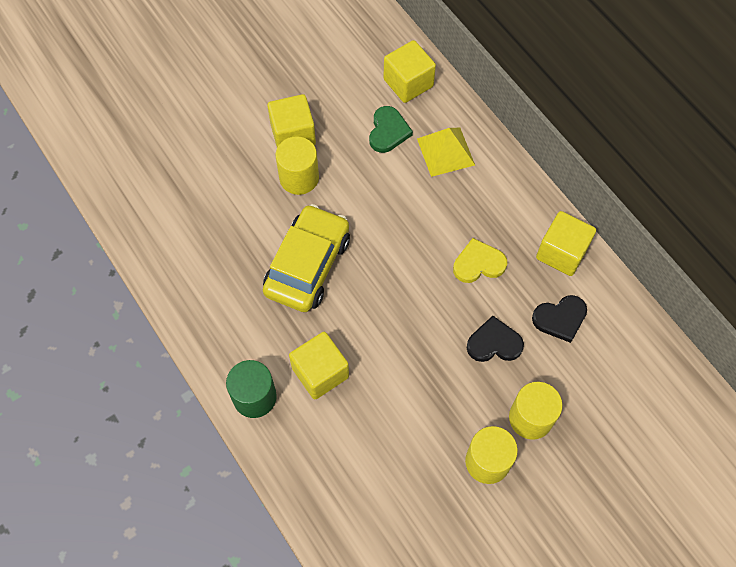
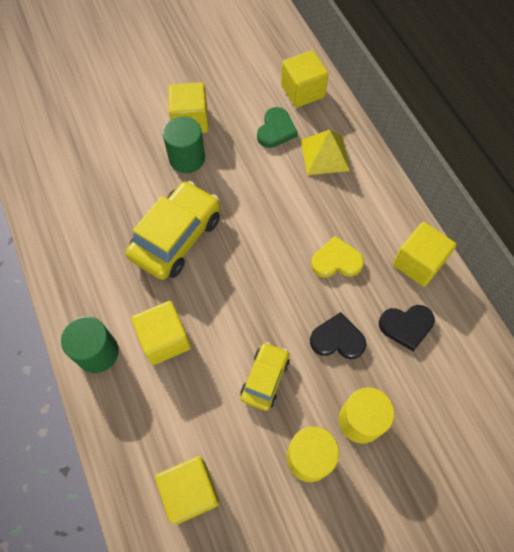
camera: 10 degrees right, 0 degrees up
(299, 178) = (187, 158): yellow cylinder -> green cylinder
(379, 512) = (190, 491): none -> yellow cube
(429, 394) = (265, 378): none -> yellow car

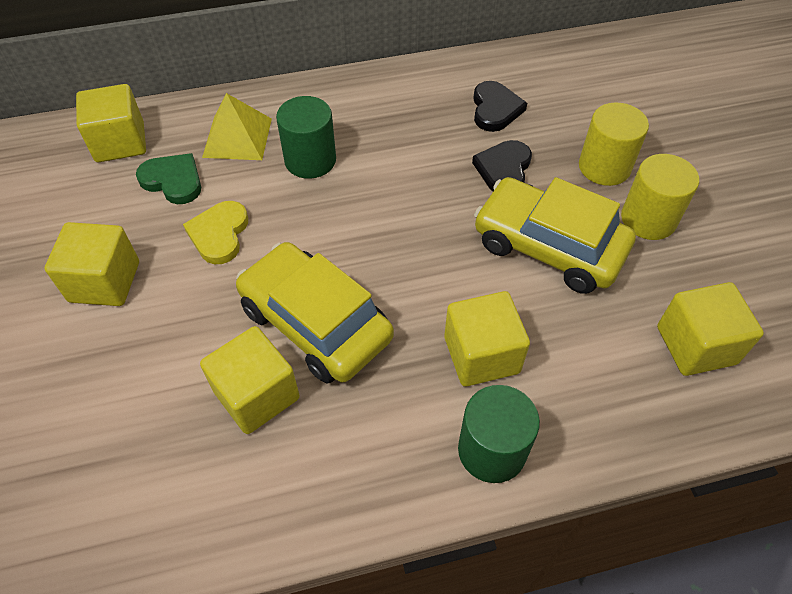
camera: 80 degrees left, 10 degrees down
(187, 158) = (176, 294): green cylinder -> green cylinder (310, 160)
(265, 378) = (548, 246): yellow car -> yellow car, size x1.76
(336, 261) = (398, 153): yellow heart -> yellow heart (219, 234)
(418, 263) = (418, 85): yellow cube -> yellow cube (257, 395)

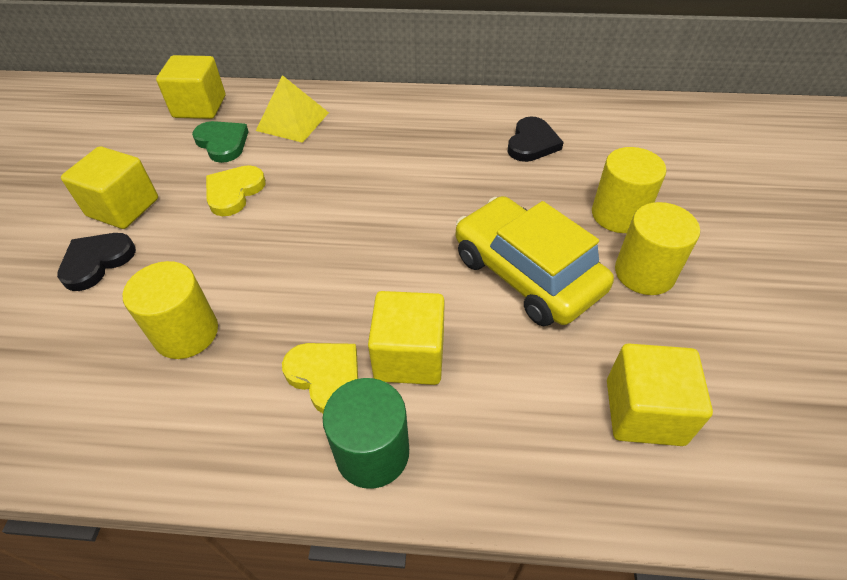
camera: 20 degrees right, 5 degrees down
(257, 395) = (186, 333): yellow cube -> yellow cylinder
(310, 160) = (343, 151): green cylinder -> none
(315, 323) = (272, 285): yellow car -> none
(416, 396) = (326, 377): none -> yellow heart
(503, 170) = (515, 195): black heart -> black heart (97, 262)

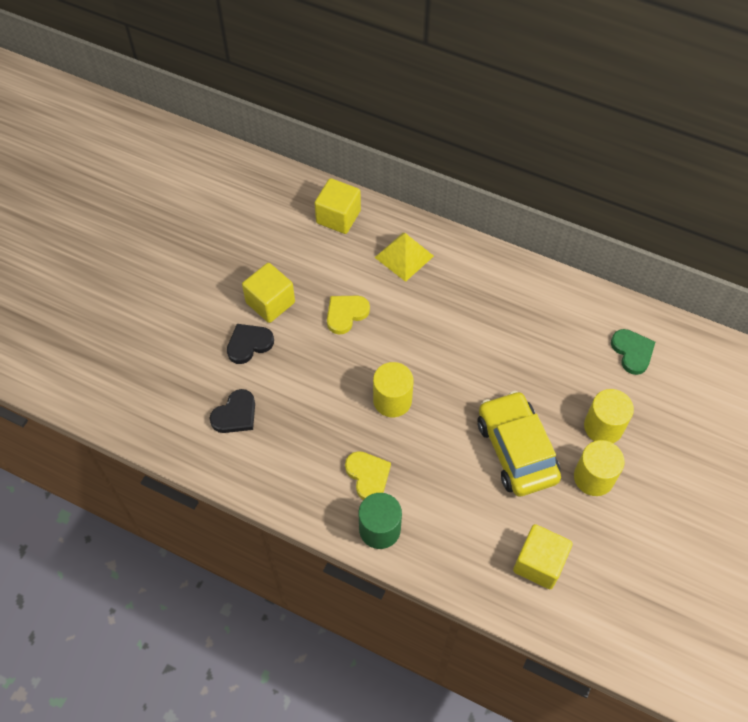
camera: 20 degrees right, 10 degrees up
(186, 333) = (295, 417): yellow cylinder -> yellow cylinder (392, 400)
(222, 143) = (347, 262): green heart -> green heart (632, 352)
(409, 356) = (420, 480): yellow cube -> none
(532, 143) = (575, 340): black heart -> black heart (235, 414)

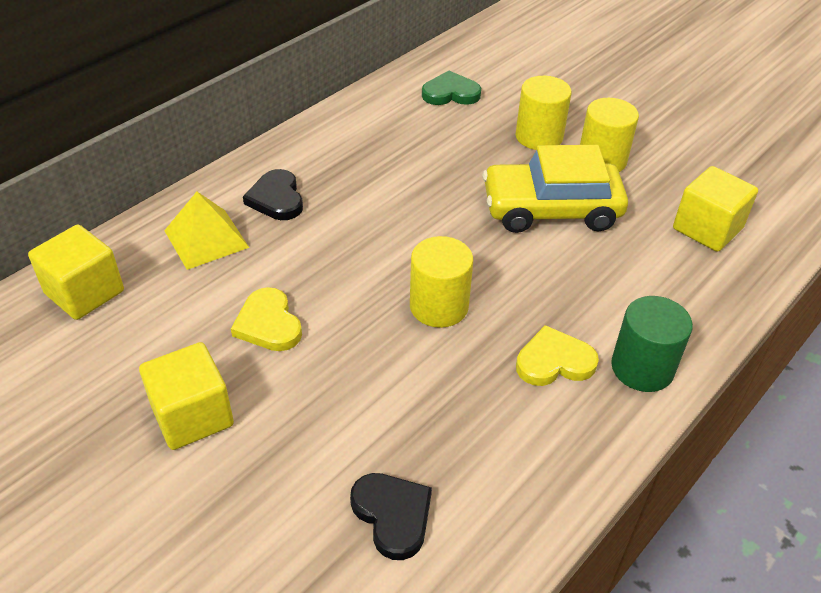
camera: 75 degrees left, 15 degrees down
(249, 344) = (259, 465): black heart -> black heart (276, 199)

